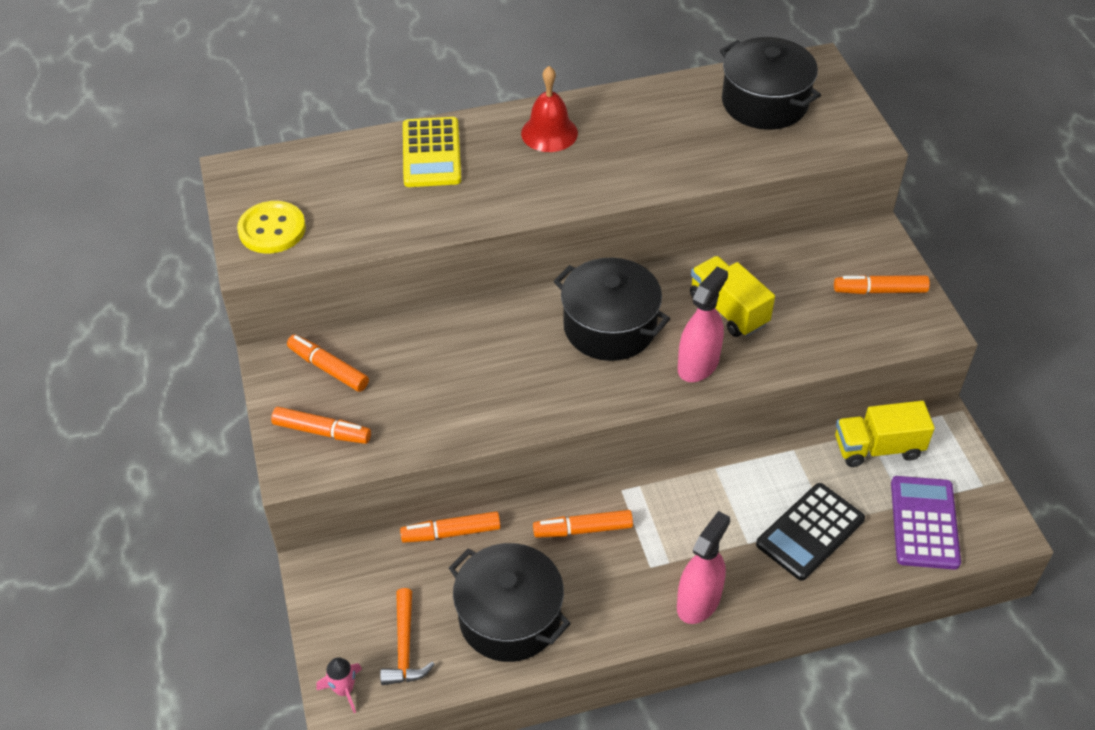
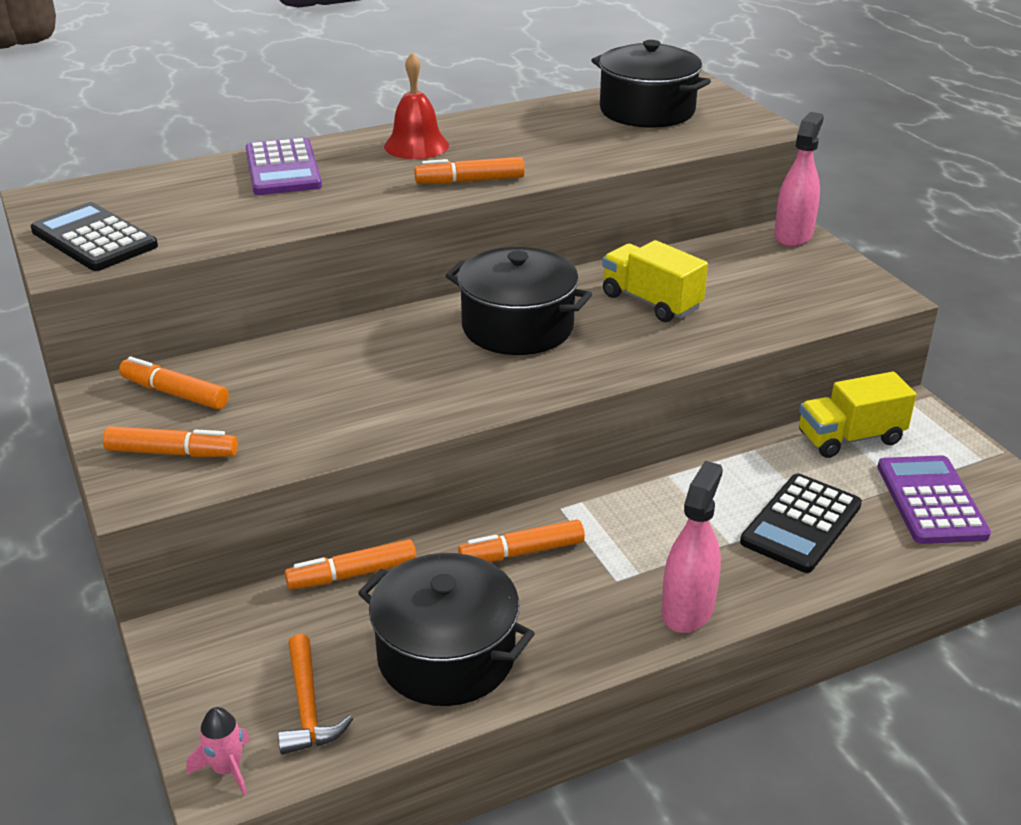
camera: 10 degrees left, 15 degrees down
(272, 229) = (94, 239): yellow button -> black calculator
(431, 153) = (283, 168): yellow calculator -> purple calculator
(698, 364) = (631, 349): pink spray bottle -> pink spray bottle (793, 235)
(880, 291) = (814, 273): orange marker -> orange marker (470, 181)

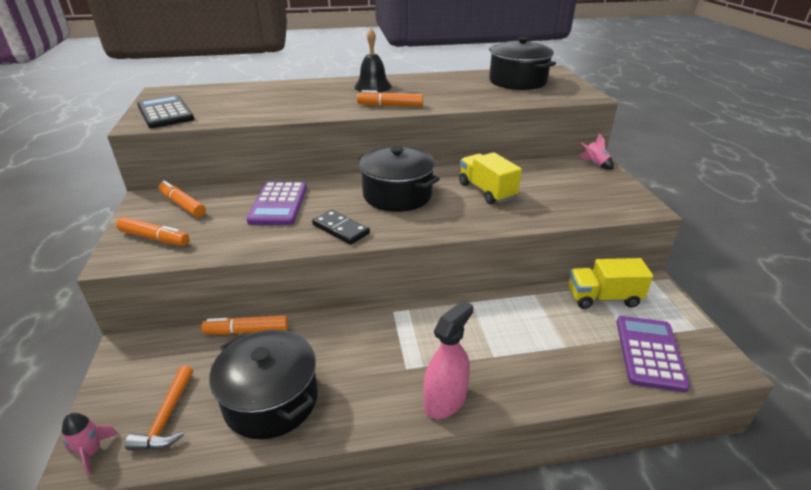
camera: 15 degrees right, 0 degrees up
(283, 168) = (292, 90): purple calculator -> purple calculator (278, 204)
(416, 146) = (373, 86): red bell -> black bell
(461, 394) = (340, 229): none -> black domino
(522, 552) = (355, 336): orange marker -> none
(793, 235) = (595, 164): pink spray bottle -> pink rocket
(801, 524) = (549, 352): black calculator -> none

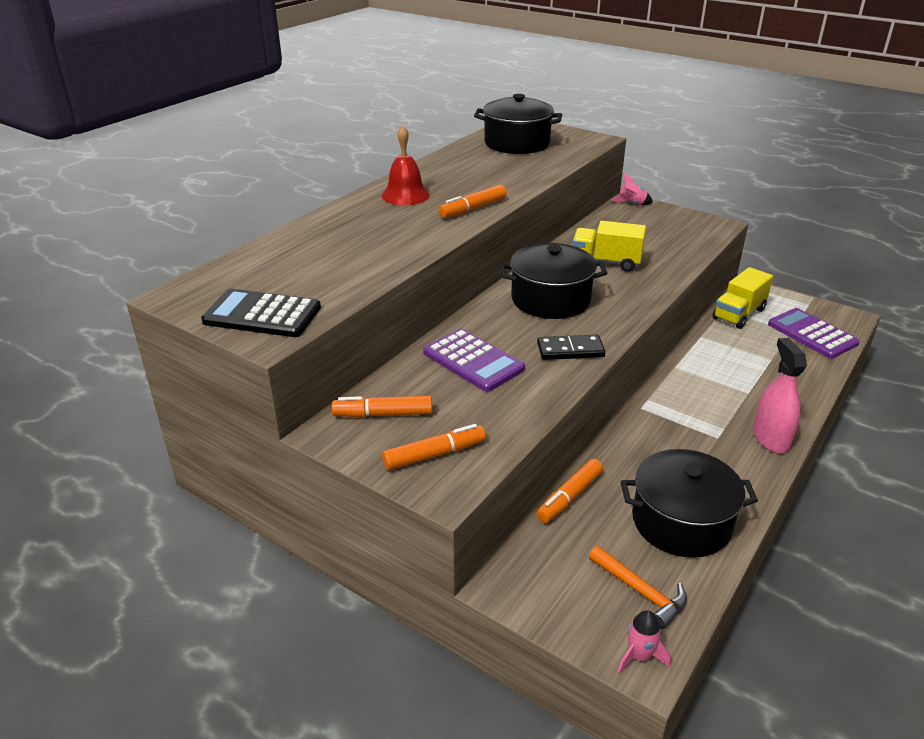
camera: 45 degrees left, 0 degrees up
(373, 86) = (405, 195): black bell -> red bell

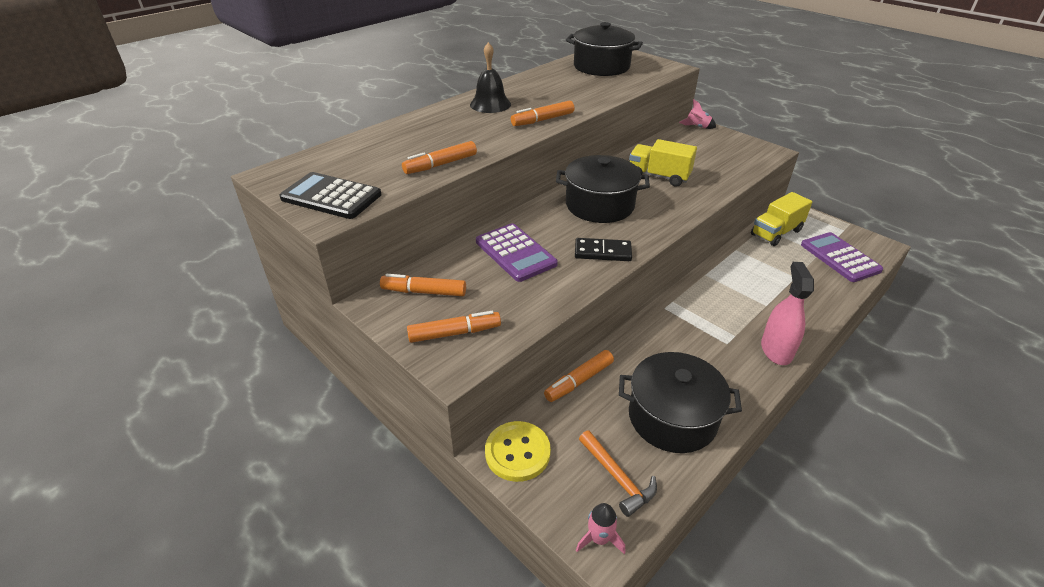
camera: 10 degrees right, 5 degrees up
(376, 268) = (441, 164): none -> orange marker
(405, 195) = (490, 104): red bell -> black bell
(524, 581) = (517, 452): none -> yellow button

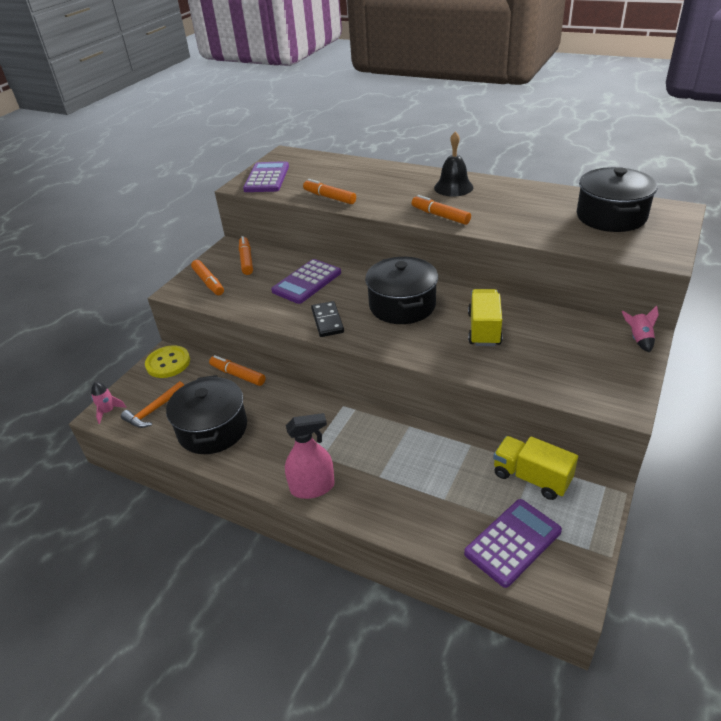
camera: 75 degrees right, 0 degrees up
(331, 197) = (266, 178): black calculator -> purple calculator

